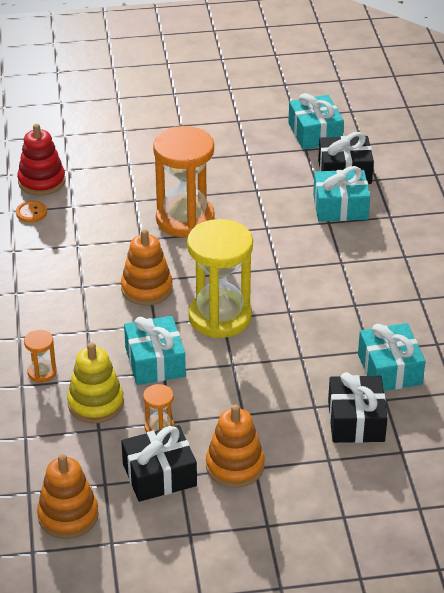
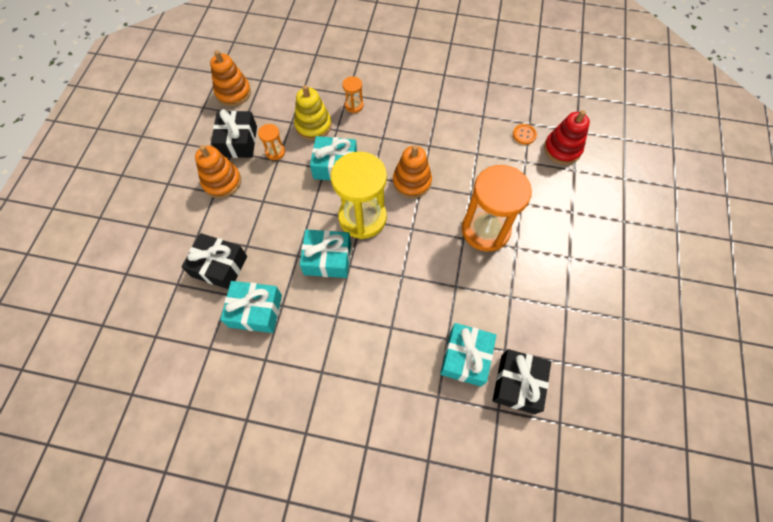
camera: 110 degrees right, 25 degrees up
(315, 133) = (588, 382): turquoise gift -> turquoise gift (327, 259)

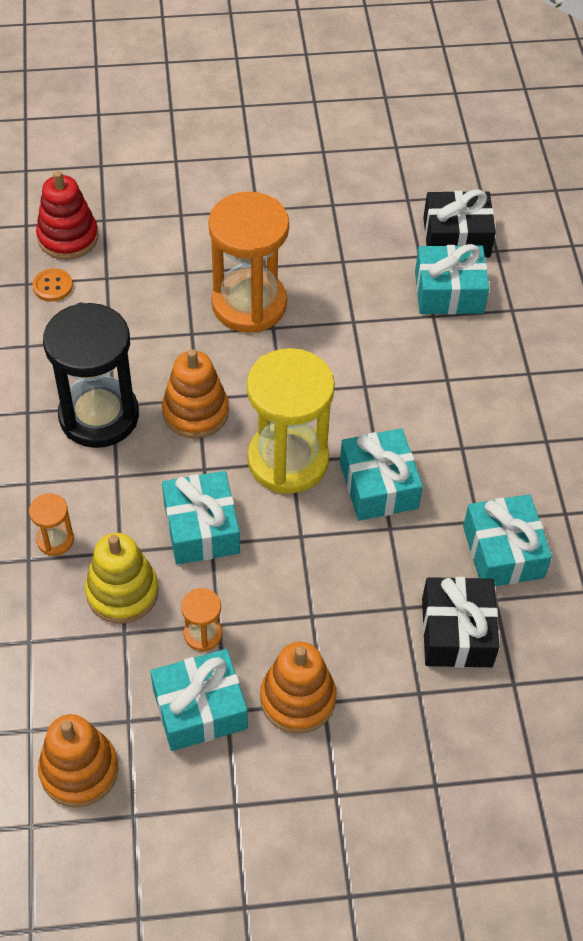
camera: 110 degrees left, 10 degrees down
(238, 141) = (200, 709): black gift -> turquoise gift
(424, 138) = (99, 416): none -> black hourglass

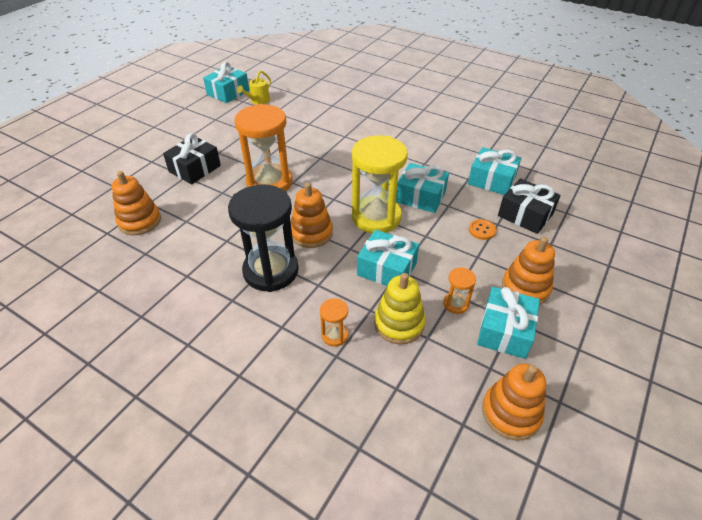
camera: 50 degrees left, 10 degrees down
(53, 286) = (162, 244): orange button -> orange button (482, 230)
(68, 237) = (140, 221): red stacking toy -> orange stacking toy
(415, 162) = (258, 101): none -> yellow watering can
(449, 292) = (338, 126): turquoise gift -> turquoise gift (228, 92)
(456, 237) = (312, 111): black gift -> black gift (195, 169)

